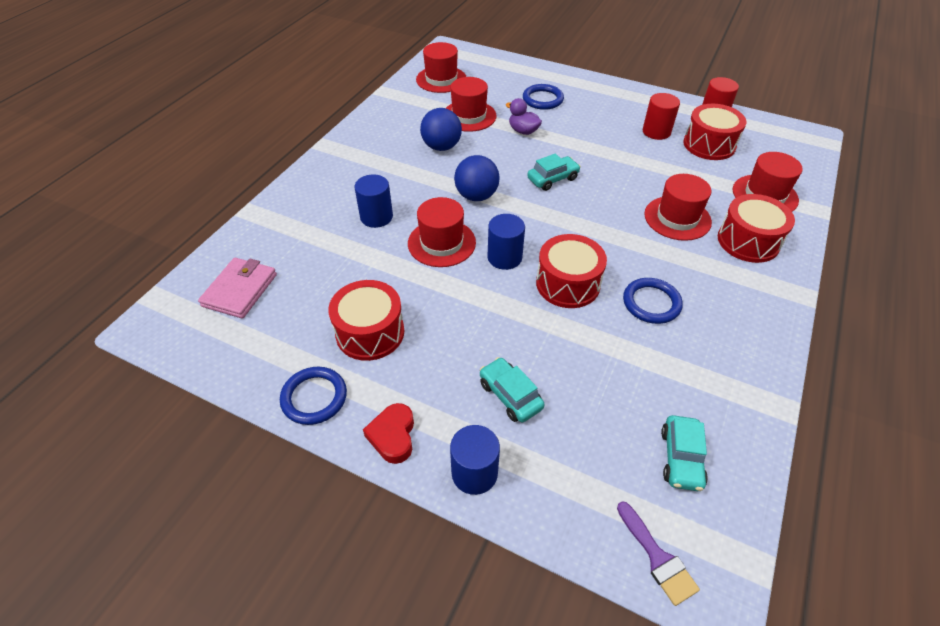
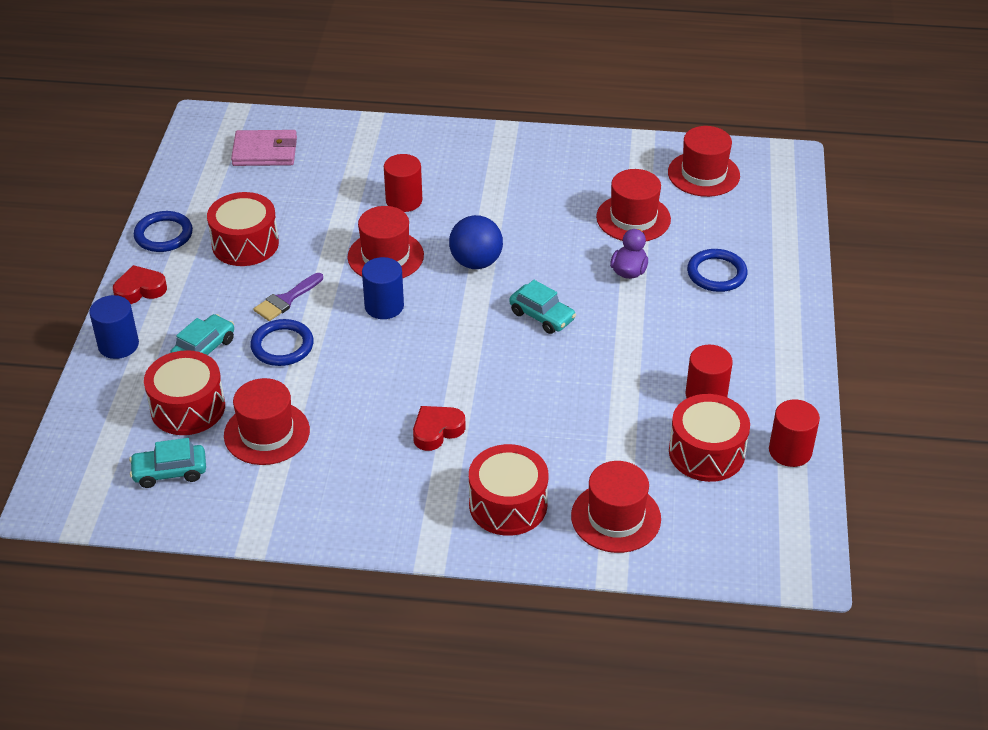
camera: 70 degrees right, 5 degrees down
(376, 217) = (404, 201): blue cylinder -> red cylinder
(441, 147) = (553, 213): blue ball -> none
(568, 284) = (364, 360): red drum -> red drum (188, 408)
(651, 303) = (362, 429): blue ring -> blue ring (282, 346)
(657, 557) = (70, 466): purple brush -> purple brush (286, 300)
(663, 260) = (437, 431): none -> red heart
(677, 218) = (521, 435): red hat -> red hat (267, 433)

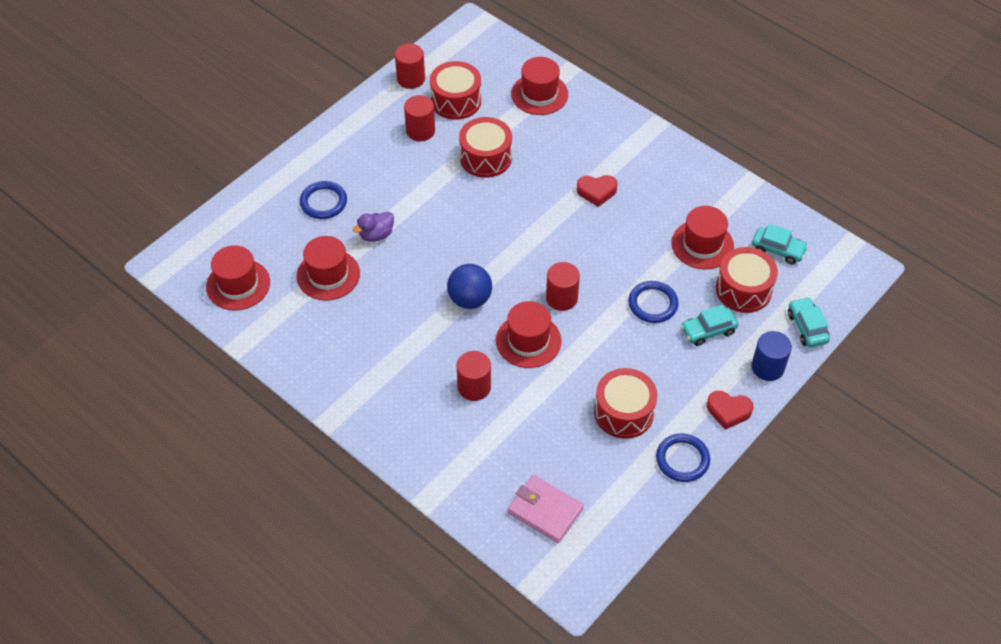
camera: 145 degrees left, 10 degrees up
(286, 300) = (626, 341): purple brush -> none
(384, 306) = (561, 298): blue cylinder -> red cylinder
(508, 504) = (591, 129): red drum -> red drum (485, 157)
(542, 316) = (464, 233): turquoise car -> turquoise car (807, 327)

